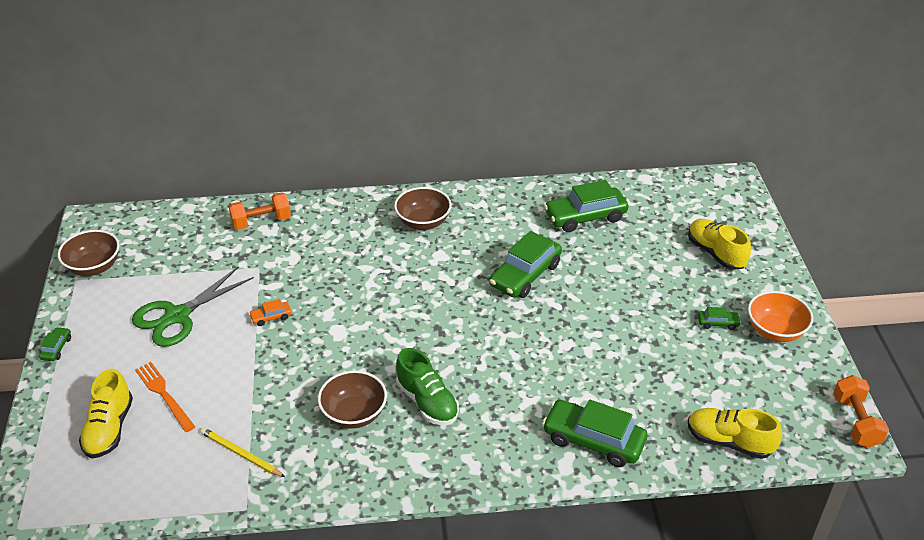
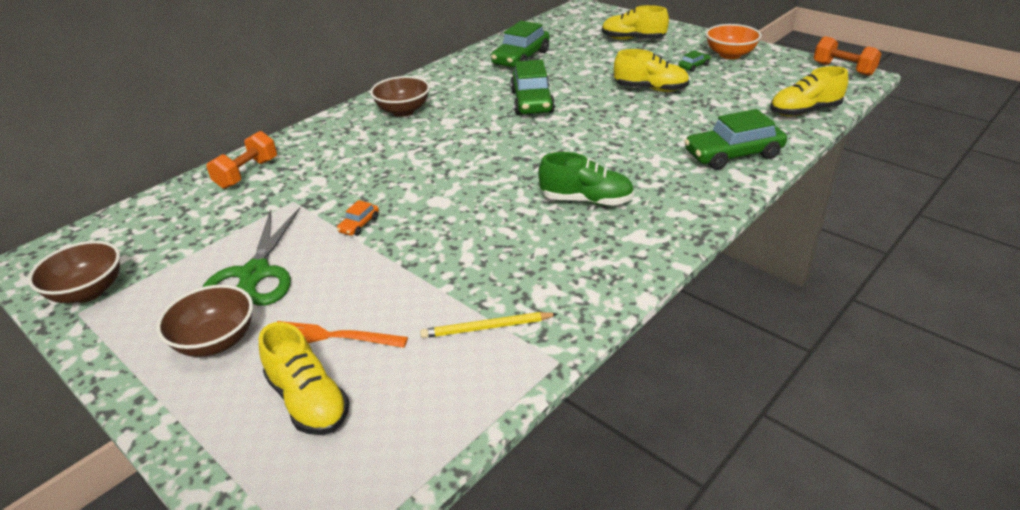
camera: 40 degrees left, 5 degrees down
(56, 348) = (132, 378): green car -> none
(354, 414) = (542, 240): brown bowl -> brown bowl (216, 341)
(638, 324) = (650, 89): none -> yellow shoe

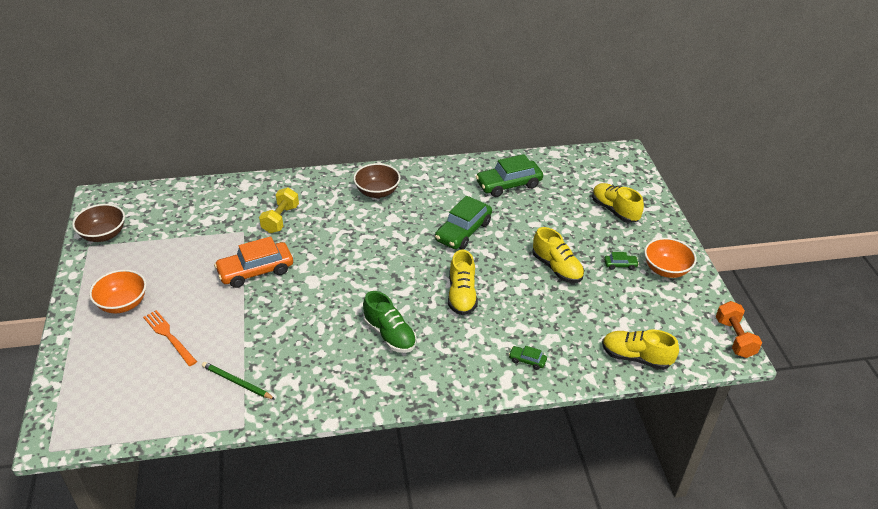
camera: 35 degrees right, 5 degrees up
(216, 341) = (123, 304): brown bowl -> orange bowl
(247, 173) = (243, 194): orange dumbbell -> none
(255, 274) = (177, 272): green scissors -> none
(308, 401) = (124, 366): yellow shoe -> yellow shoe (462, 295)
(324, 173) = (280, 219): none -> yellow dumbbell
(359, 225) = (255, 271): orange car -> orange car, size x2.21
(486, 328) = (237, 382): yellow pencil -> green pencil
(733, 155) = (527, 360): green car -> green car, size x0.45

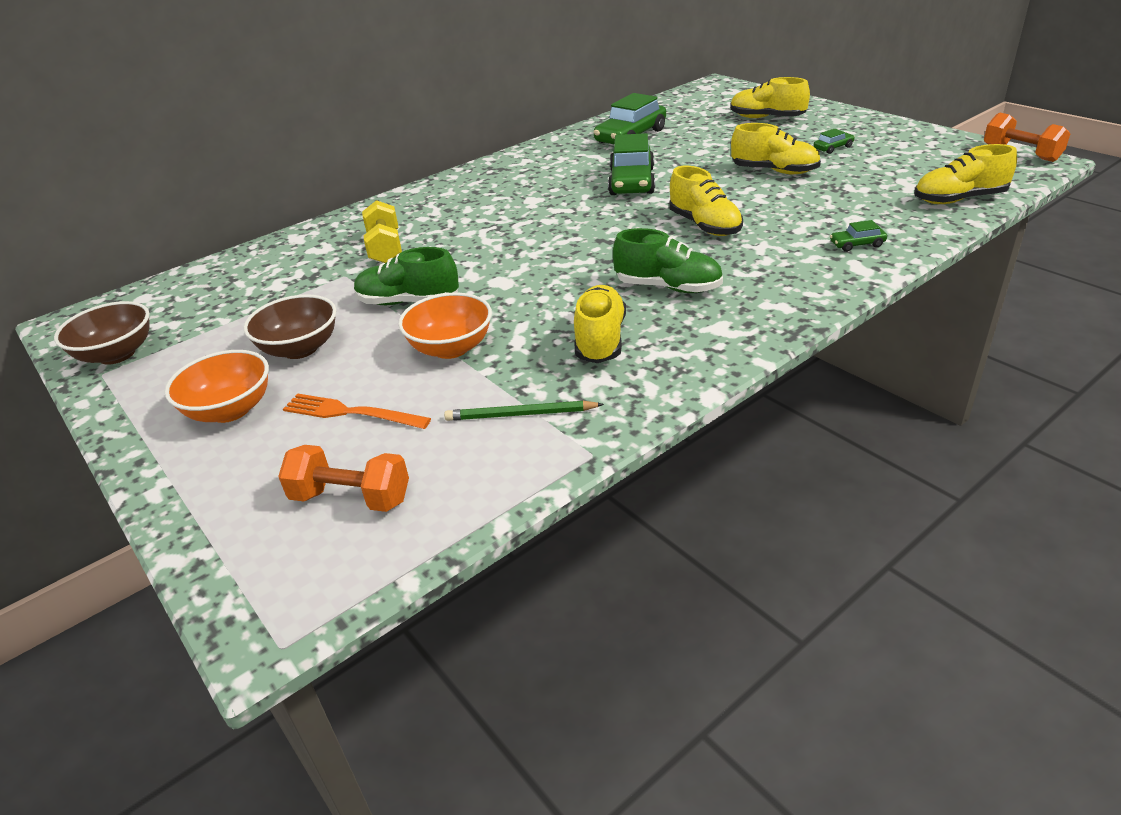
camera: 25 degrees left, 5 degrees down
(129, 389) = (351, 498): none -> orange dumbbell
(255, 271) = (408, 302): orange car -> green shoe
(318, 354) = (600, 340): none -> yellow shoe
(377, 192) = (485, 188): brown bowl -> brown bowl (300, 348)
(666, 269) = (881, 136): orange bowl -> orange bowl (451, 348)

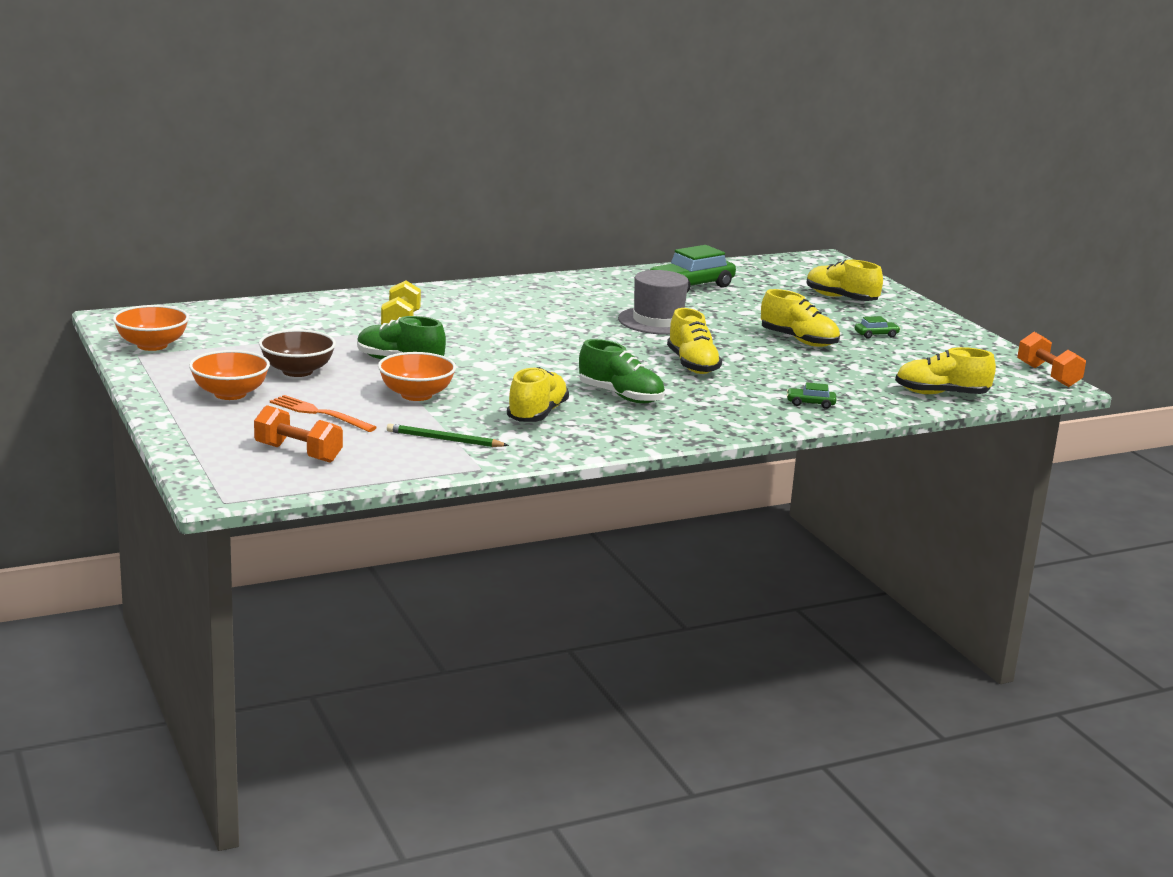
camera: 10 degrees right, 15 degrees down
(117, 354) = (152, 345): brown bowl -> orange bowl
(631, 182) = (658, 321): green car -> grey hat

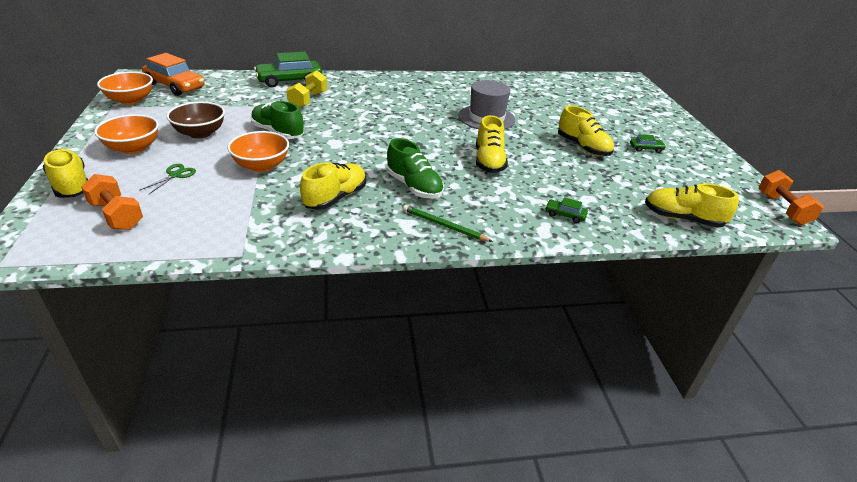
camera: 15 degrees right, 15 degrees up
(192, 323) = (175, 86): none -> orange car
(319, 413) = (175, 175): orange fork -> green scissors
(444, 440) = (241, 216): green pencil -> green pencil (444, 225)
(691, 286) = (527, 91): green car -> green car (289, 81)
(841, 298) = (630, 112): yellow shoe -> yellow shoe (71, 185)

